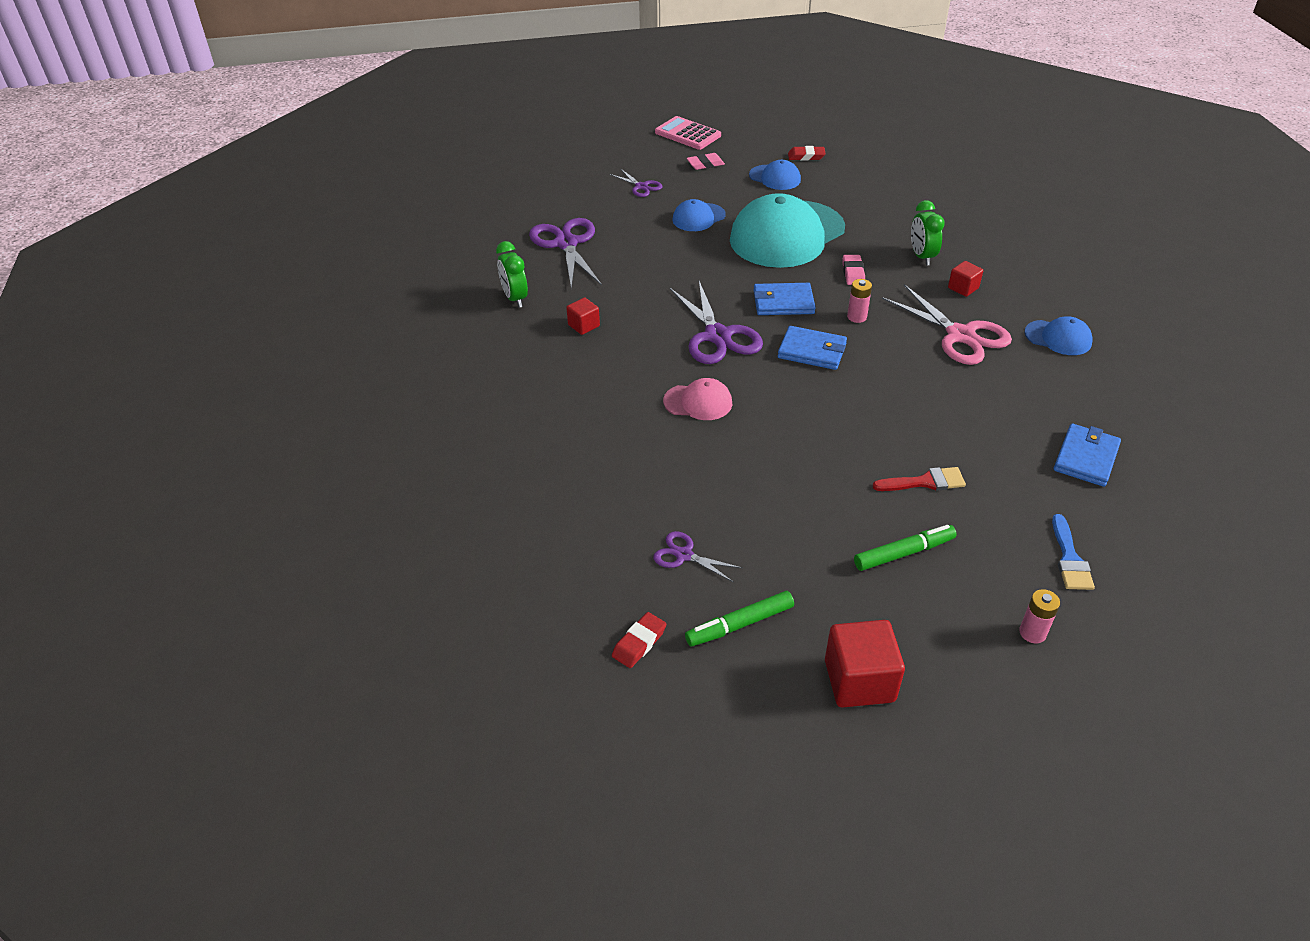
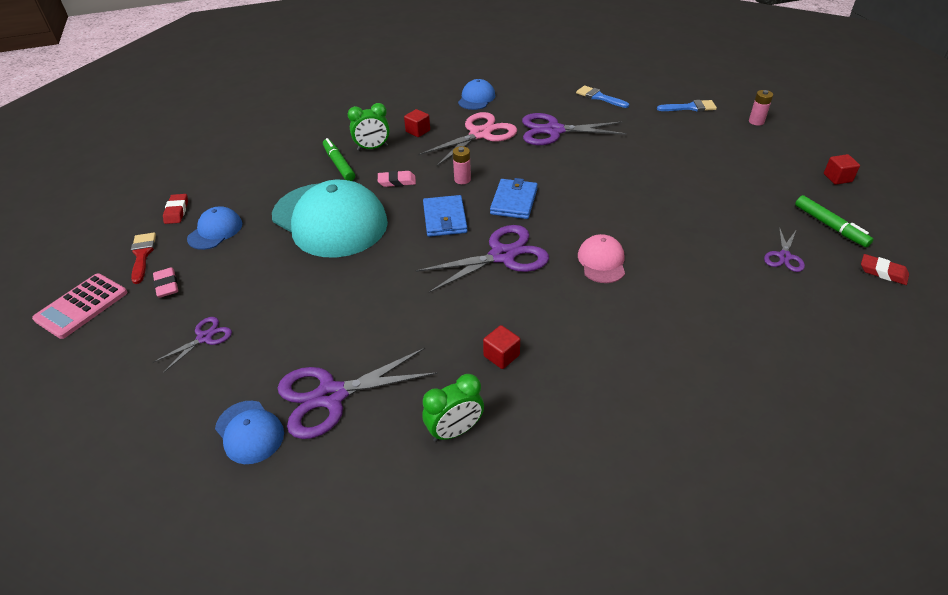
camera: 95 degrees left, 0 degrees up
(698, 217) = (287, 282): blue cap -> blue cap (249, 432)
(859, 681) = (837, 178): red cube -> red cube, size x0.55
(903, 553) = (720, 161): green marker -> green marker (339, 164)
(925, 482) = (649, 152): red brush -> red brush (142, 255)
(976, 399) = (554, 131): none -> purple scissors
(1086, 458) = (599, 97): blue wallet -> blue brush

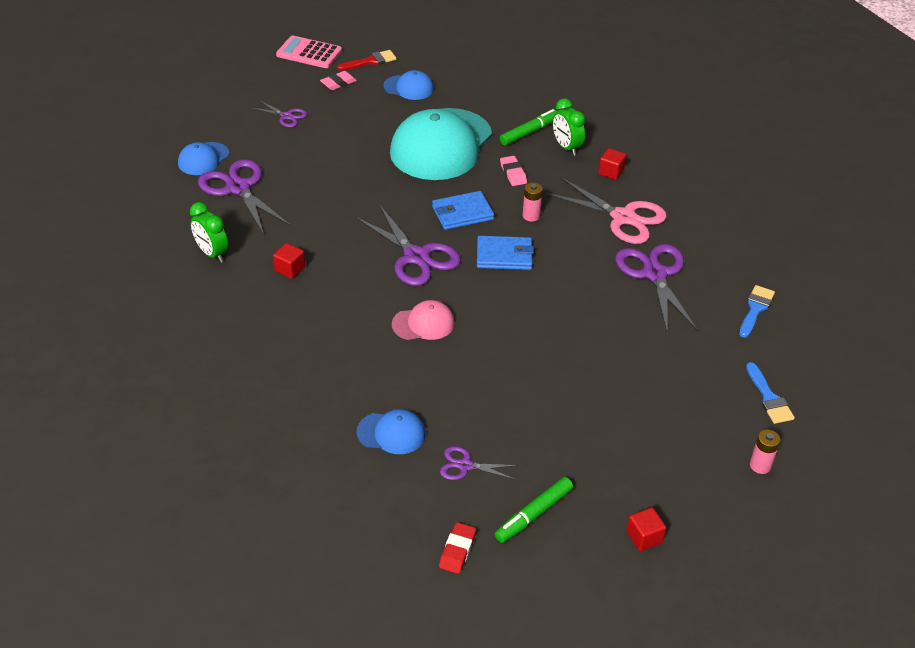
camera: 75 degrees right, 0 degrees up
(177, 211) = (429, 61): red eraser -> none
(476, 98) = (702, 205): blue cap -> blue cap (391, 433)

